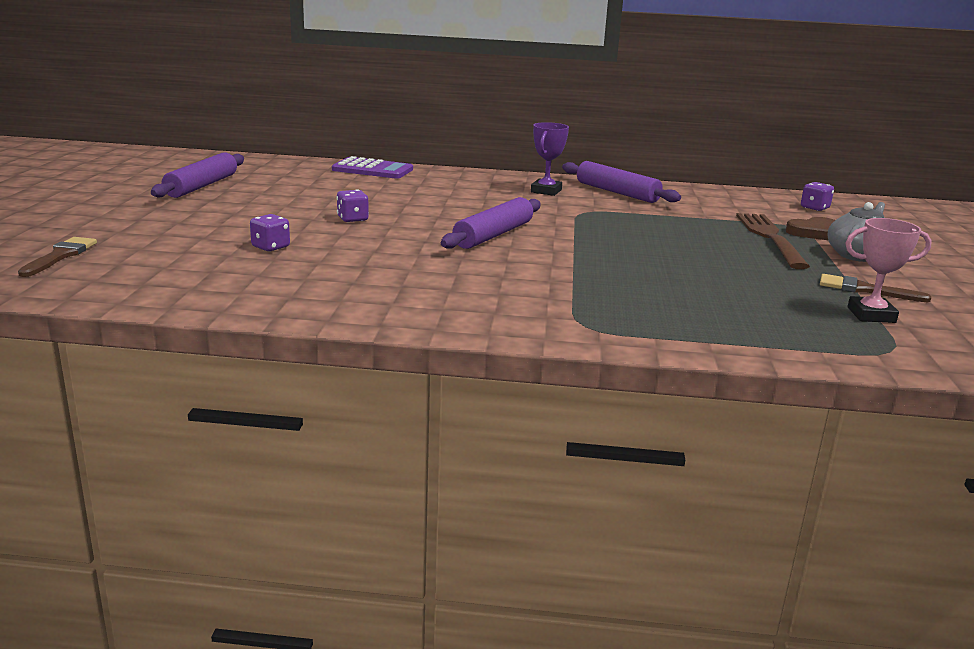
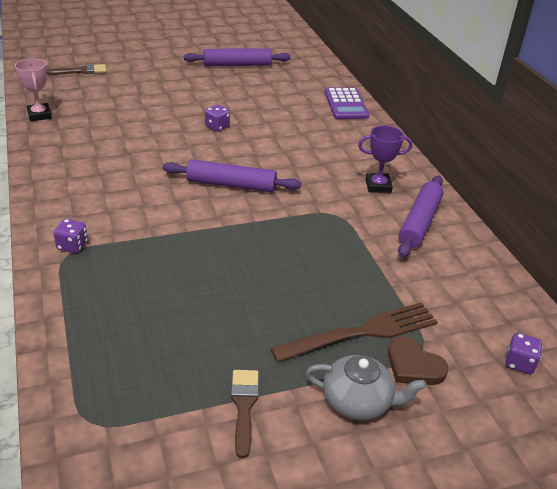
camera: 65 degrees right, 15 degrees up
(270, 247) = (138, 117): purple dice -> purple dice (72, 246)
(871, 315) = (173, 410): pink trophy -> pink trophy (39, 115)

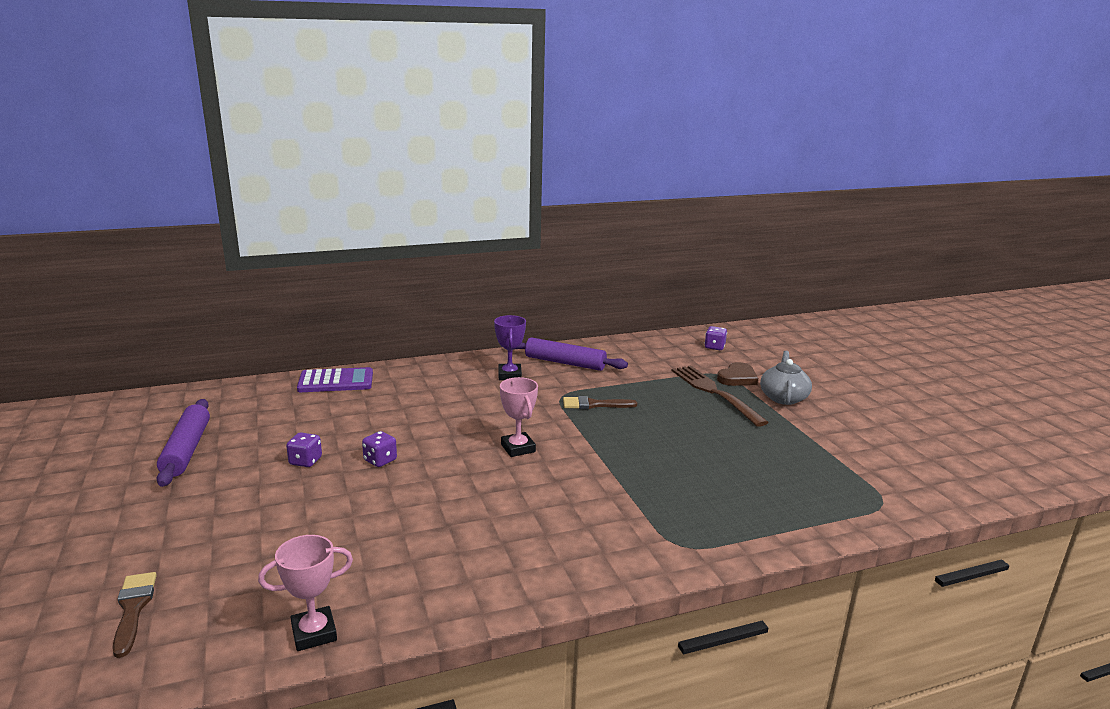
camera: 90 degrees left, 15 degrees down
(72, 246) = (663, 543): purple dice -> purple dice (305, 461)
(231, 185) = (518, 448): purple rolling pin -> pink trophy
(244, 406) = (818, 437): brown brush -> brown brush (594, 404)

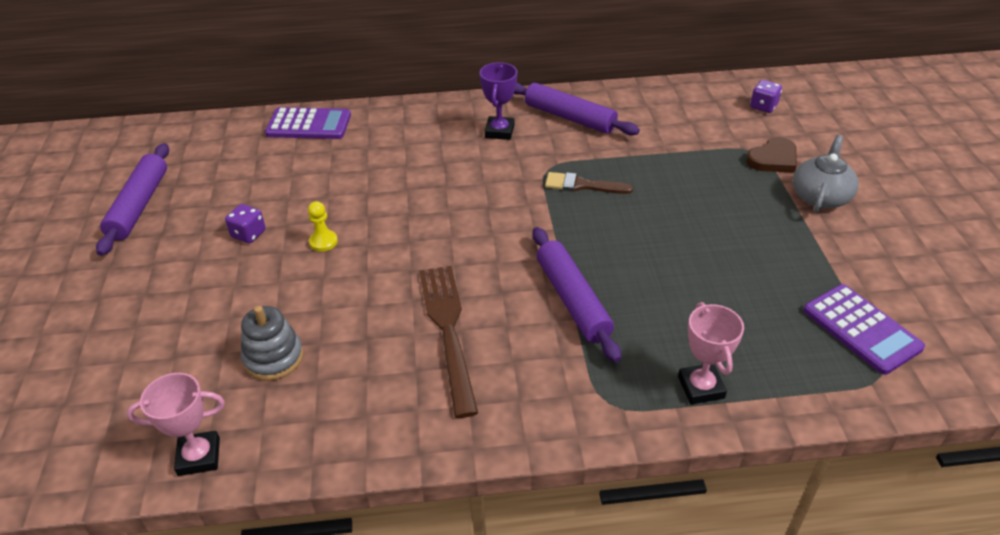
camera: 15 degrees right, 20 degrees up
(133, 609) = (47, 400): brown brush -> none
(363, 548) = (273, 358): none -> grey stacking toy
(380, 460) = (323, 242): purple dice -> yellow pawn
(518, 448) = (474, 241): pink trophy -> pink trophy (700, 387)
(619, 480) = (572, 300): none -> purple rolling pin
(714, 393) = (735, 180): brown fork -> brown fork (448, 331)
(854, 476) = (861, 329): none -> purple calculator

